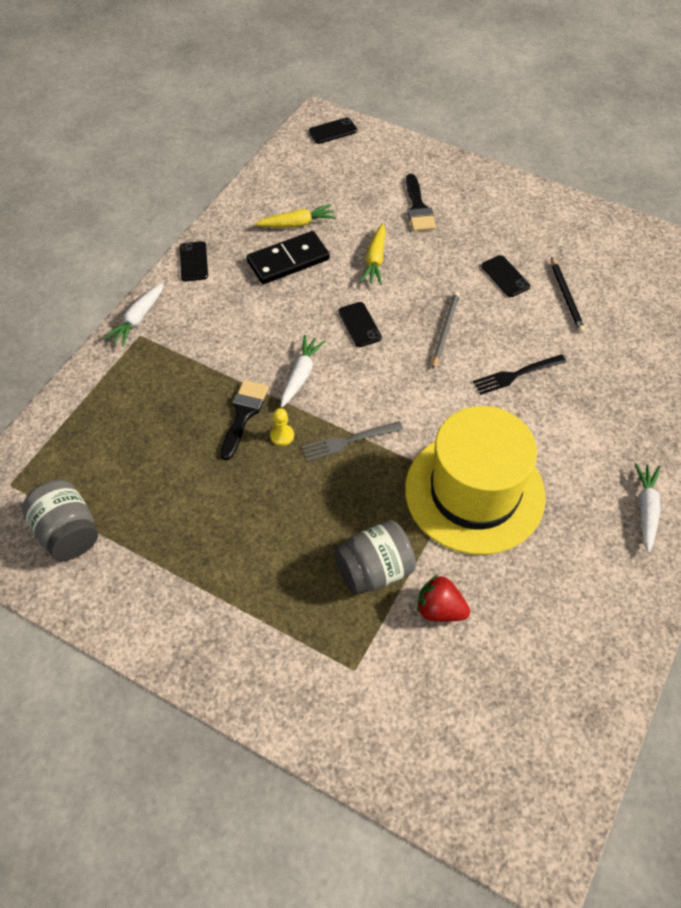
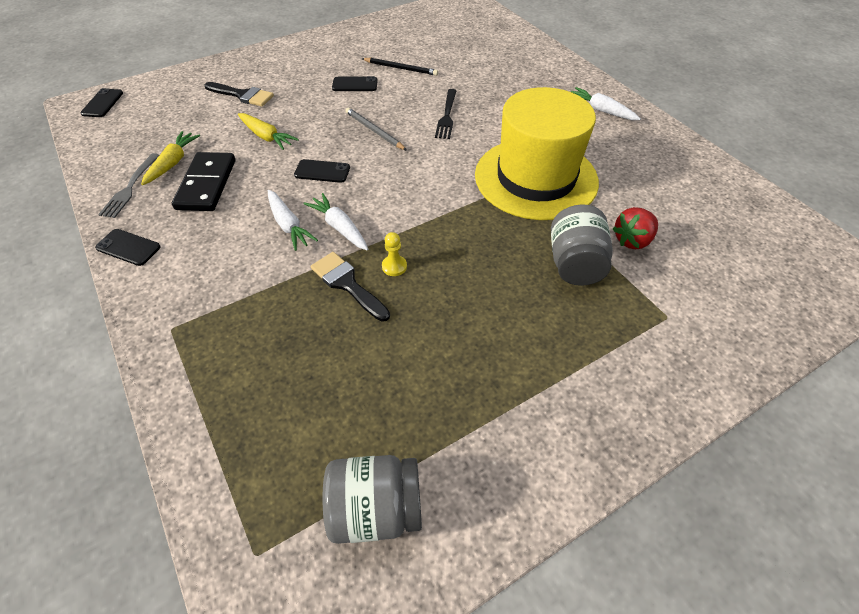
camera: 60 degrees left, 5 degrees down
(138, 319) = (148, 321): white carrot -> white carrot (288, 225)
(348, 441) = (435, 226): grey fork -> grey fork (130, 187)

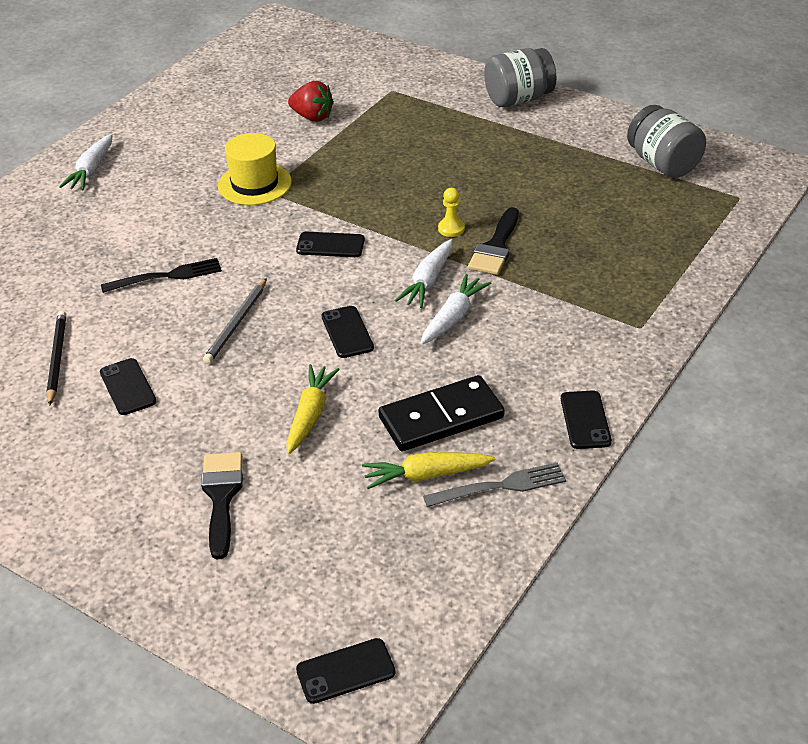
camera: 115 degrees left, 10 degrees down
(425, 193) = (330, 245): none -> black phone
(536, 178) = (254, 184): yellow hat -> yellow hat, size x0.52
(575, 263) = (366, 138): grey jar -> grey jar (518, 99)

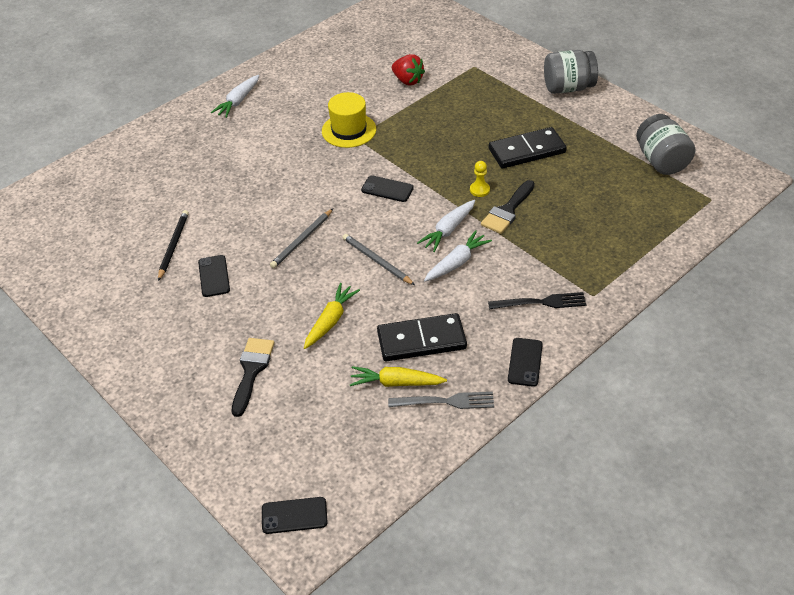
camera: 15 degrees right, 5 degrees up
(166, 276) = (265, 195): black fork -> black fork (541, 302)
(347, 332) = (377, 261): black phone -> grey pencil
(494, 176) = (527, 151): none -> black domino

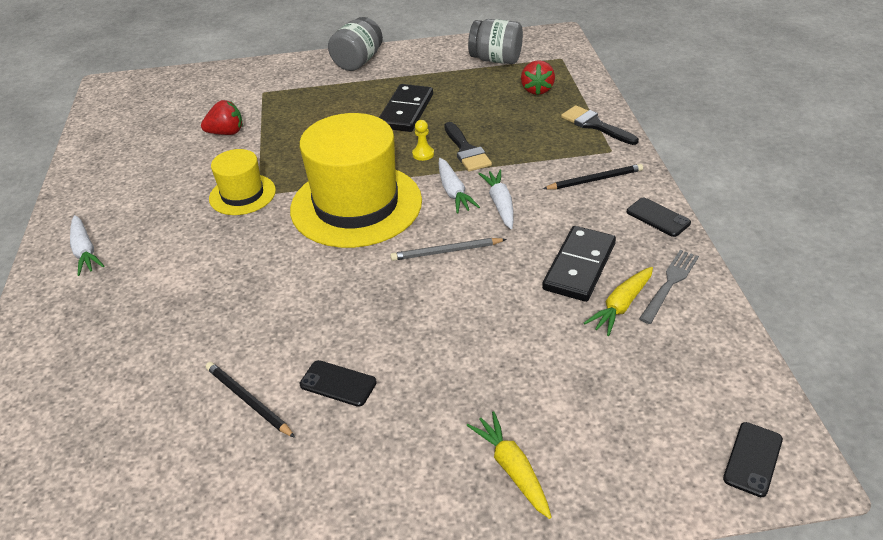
camera: 55 degrees left, 5 degrees down
(252, 371) = (516, 410): black brush -> black brush (595, 125)
(302, 240) = (360, 291): grey pencil -> none
(330, 321) = (497, 317): yellow carrot -> yellow carrot (512, 469)
(387, 189) = (356, 205): black phone -> yellow hat
(541, 302) = (595, 180): black fork -> black pencil
(640, 208) = (537, 90): none -> red strawberry

